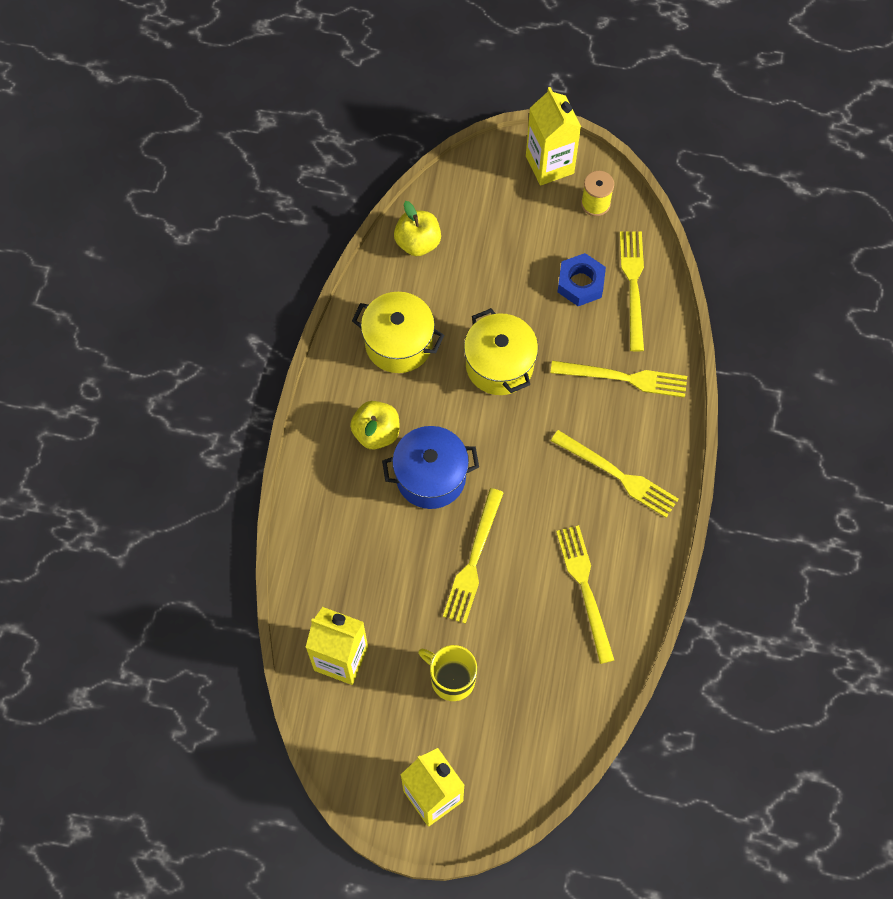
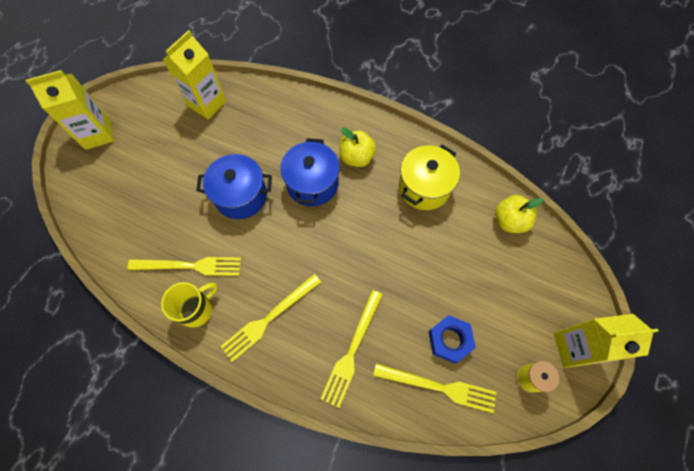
camera: 105 degrees right, 0 degrees up
(451, 678) = (165, 162): yellow mug -> yellow mug (196, 309)
(473, 560) = (241, 196): yellow fork -> blue pot
(499, 365) = (389, 253): yellow pot -> none

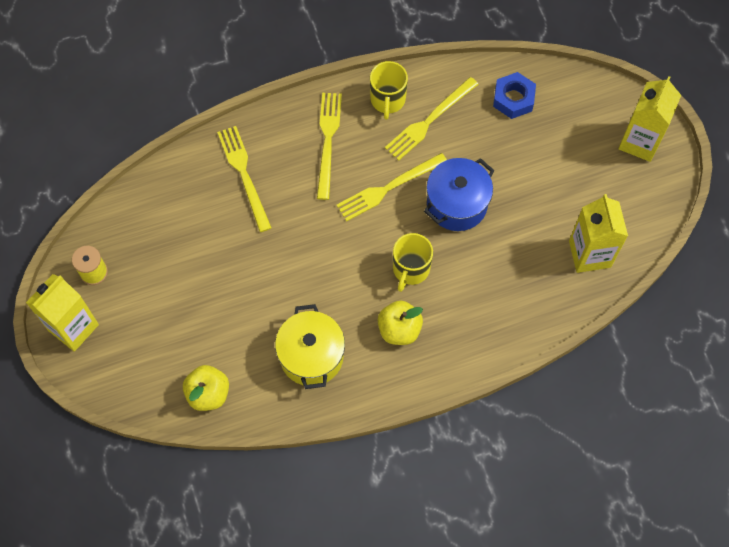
camera: 135 degrees right, 0 degrees up
(312, 184) = (410, 269): blue pot -> yellow mug
(439, 387) = (157, 207): yellow fork -> yellow fork (388, 188)
(449, 340) = (177, 246): blue nut -> blue nut (513, 99)

